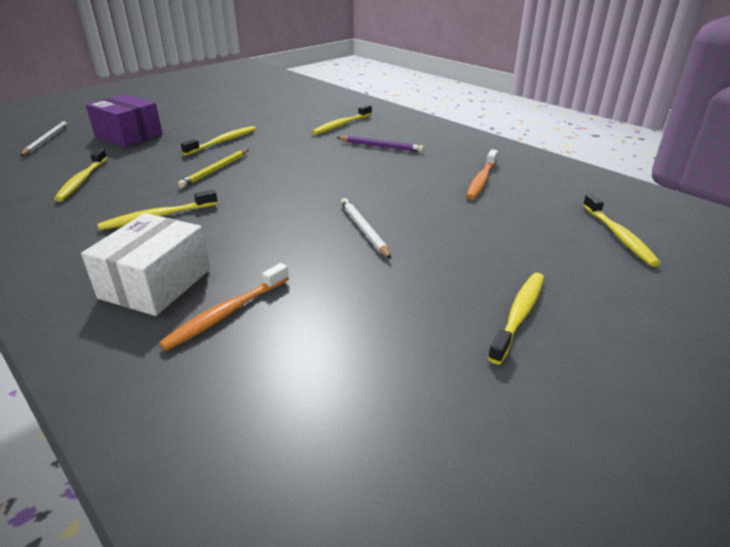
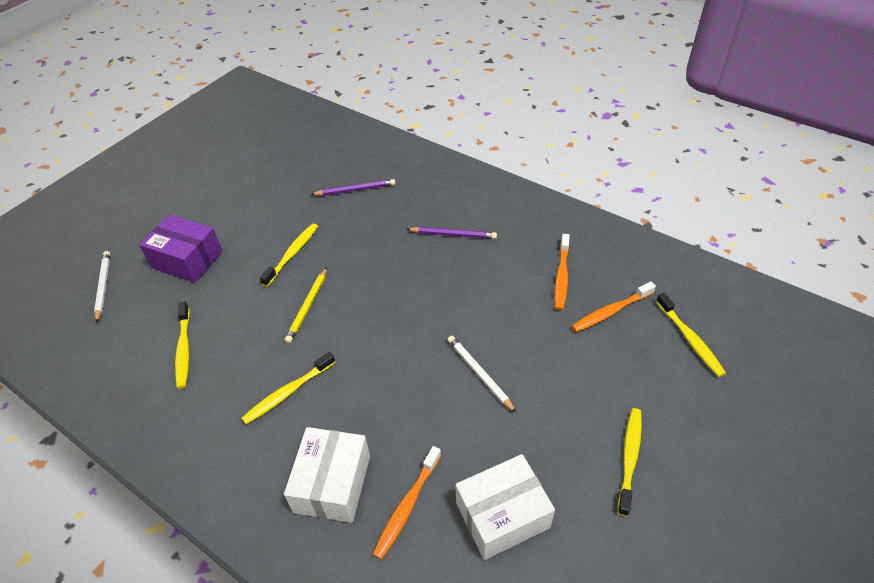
camera: 10 degrees left, 15 degrees up
(303, 116) = (355, 190): none -> purple pencil
(336, 338) = (502, 515): none -> white box
(341, 125) = (401, 200): yellow toothbrush -> none
(529, 207) = (611, 311): none -> orange toothbrush

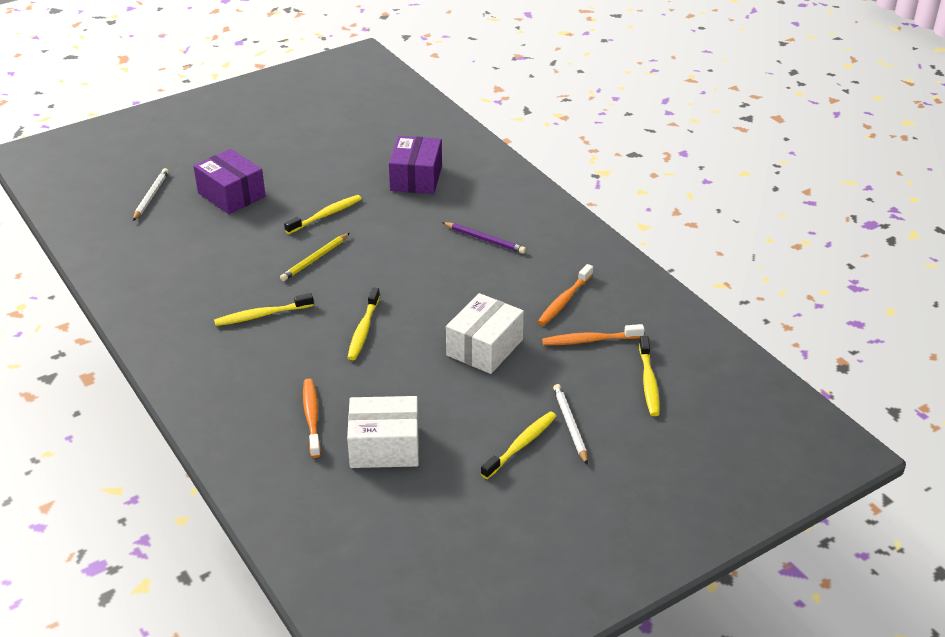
camera: 20 degrees right, 10 degrees down
(184, 349) = (194, 261): yellow toothbrush -> yellow toothbrush (363, 330)
(332, 483) = (261, 385): white box -> white box (484, 347)
(355, 190) = (416, 178): purple pencil -> purple box
(407, 506) = (311, 417): orange toothbrush -> orange toothbrush turned 120 degrees clockwise
(479, 374) = (433, 350): white pencil -> white pencil (570, 425)

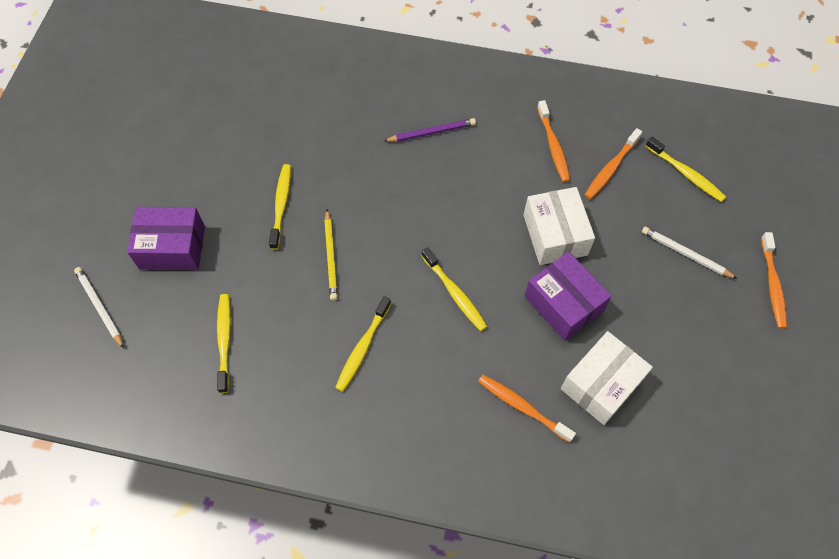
camera: 45 degrees left, 25 degrees up
(416, 178) = (304, 110): purple box -> purple box (563, 304)
(521, 445) = (678, 299): yellow toothbrush -> yellow toothbrush (224, 341)
(614, 492) = (772, 284): none -> orange toothbrush

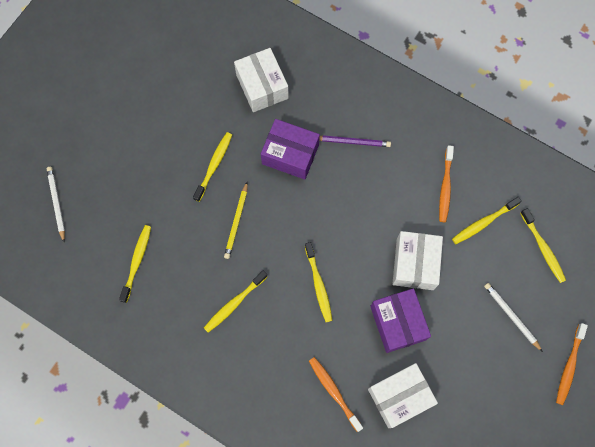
camera: 20 degrees right, 10 degrees up
(172, 247) = (122, 173): purple box -> purple box (290, 154)
(306, 107) = (262, 86): none -> white box
(611, 168) = (483, 223): orange toothbrush -> yellow toothbrush

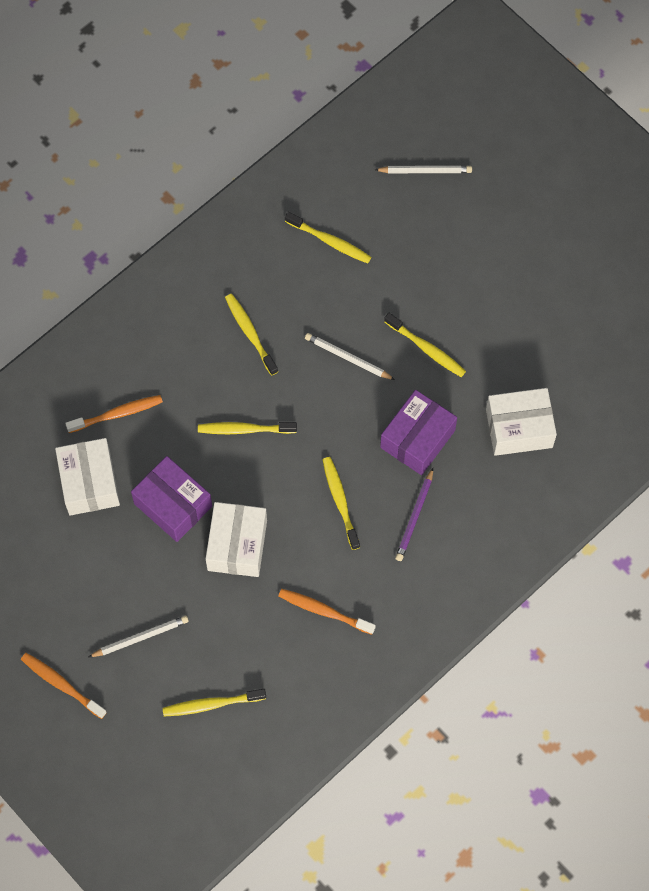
camera: 105 degrees right, 5 degrees down
(236, 222) = (348, 358): yellow pencil -> white pencil
(398, 323) = (173, 505): purple box -> purple box turned 45 degrees clockwise
(415, 264) = (237, 545): white box -> white box turned 75 degrees clockwise
(483, 223) = (265, 643): yellow toothbrush -> yellow toothbrush (340, 501)

